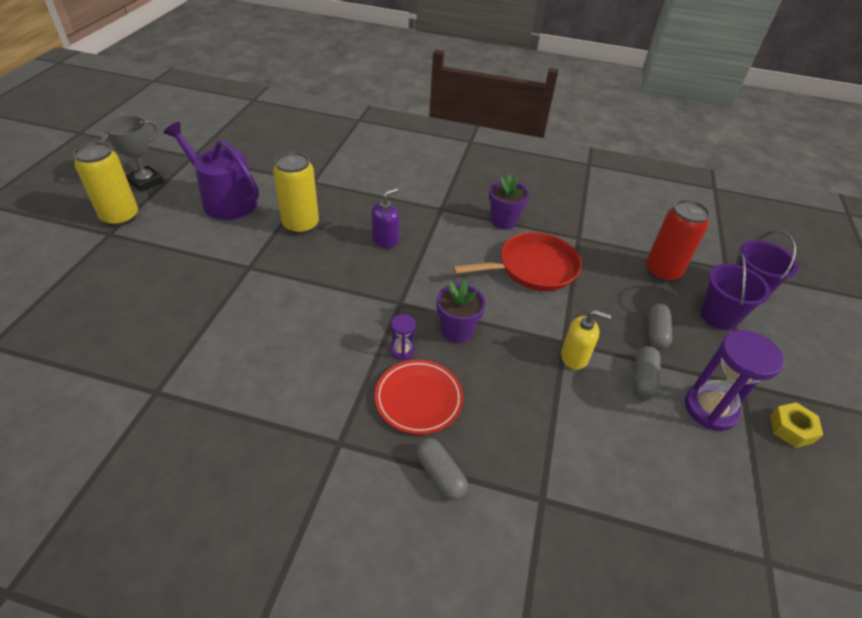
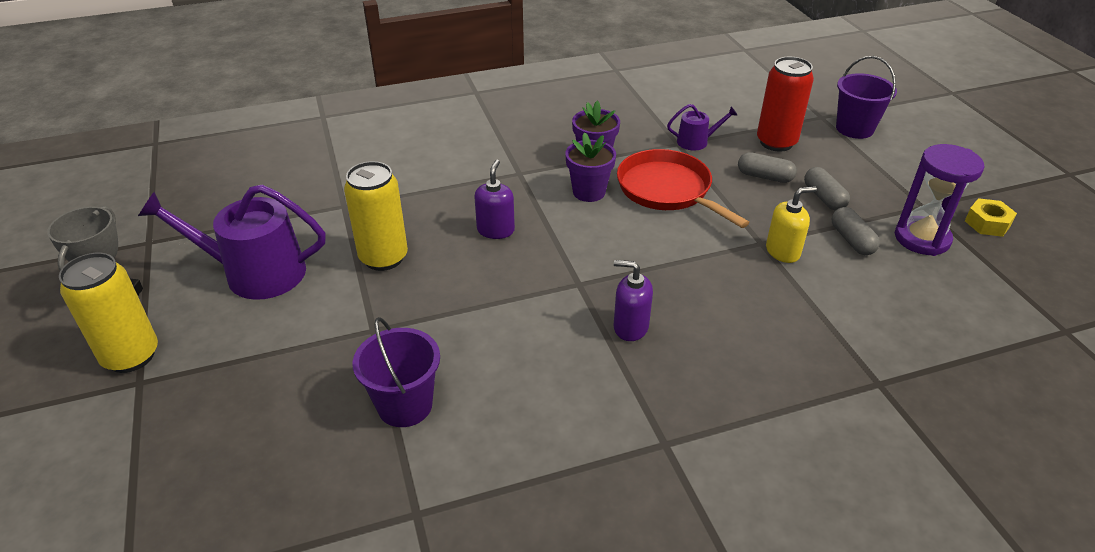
camera: 30 degrees left, 5 degrees down
(402, 350) = (630, 327): purple hourglass -> purple soap dispenser
(418, 399) = (692, 362): red plate -> none
(440, 474) = (781, 415): grey capsule -> grey capsule (764, 176)
(457, 331) = (660, 282): purple flower pot -> purple flower pot (589, 192)
(533, 268) = (667, 190): red pan -> red pan turned 75 degrees counterclockwise
(595, 242) = (696, 141): none -> purple watering can
(718, 316) = (855, 160): purple bucket -> purple bucket (405, 405)

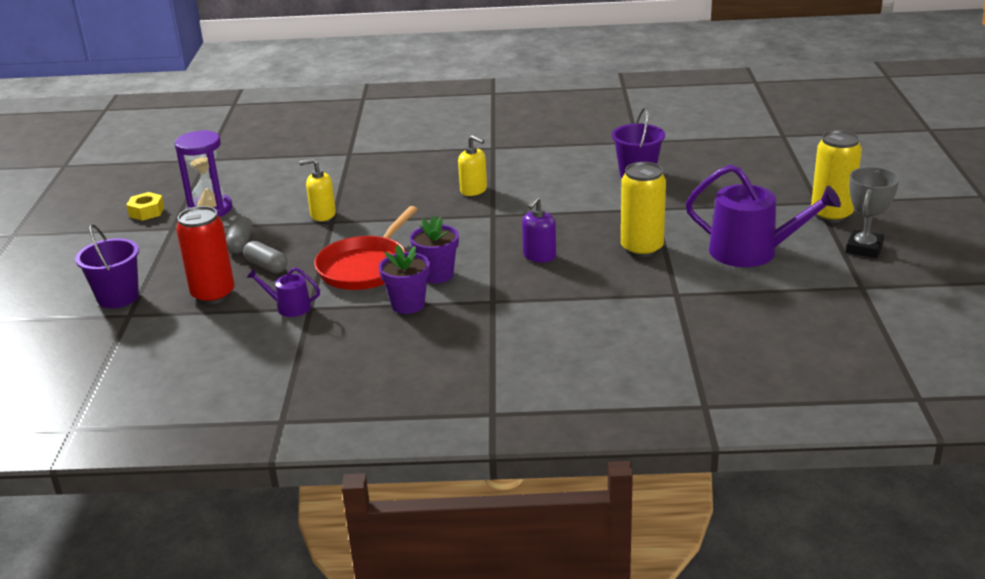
camera: 160 degrees left, 10 degrees down
(630, 327) = (473, 190): purple soap dispenser -> yellow soap dispenser
(667, 190) = (365, 267): red pan -> red pan turned 45 degrees clockwise
(851, 240) = (262, 215): grey capsule -> none

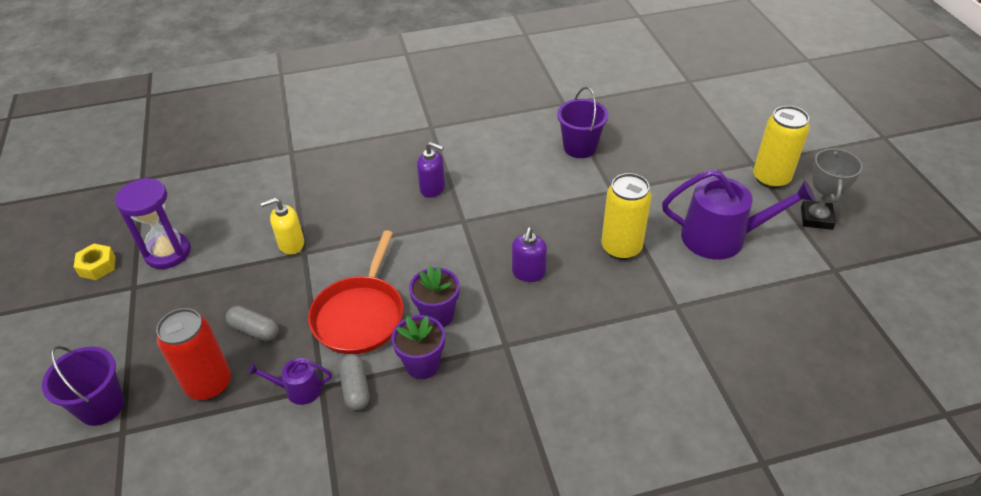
camera: 15 degrees left, 15 degrees up
(240, 244) = (216, 300): grey capsule -> grey capsule (355, 388)
(473, 190) = (432, 188): yellow soap dispenser -> purple soap dispenser

